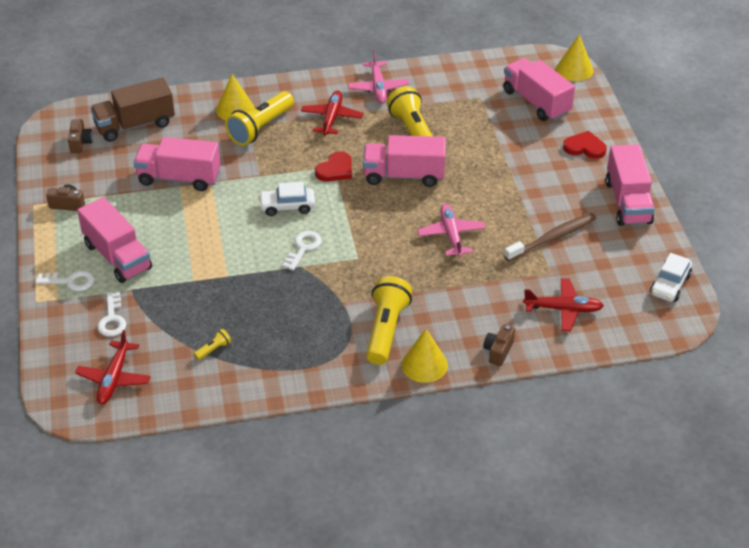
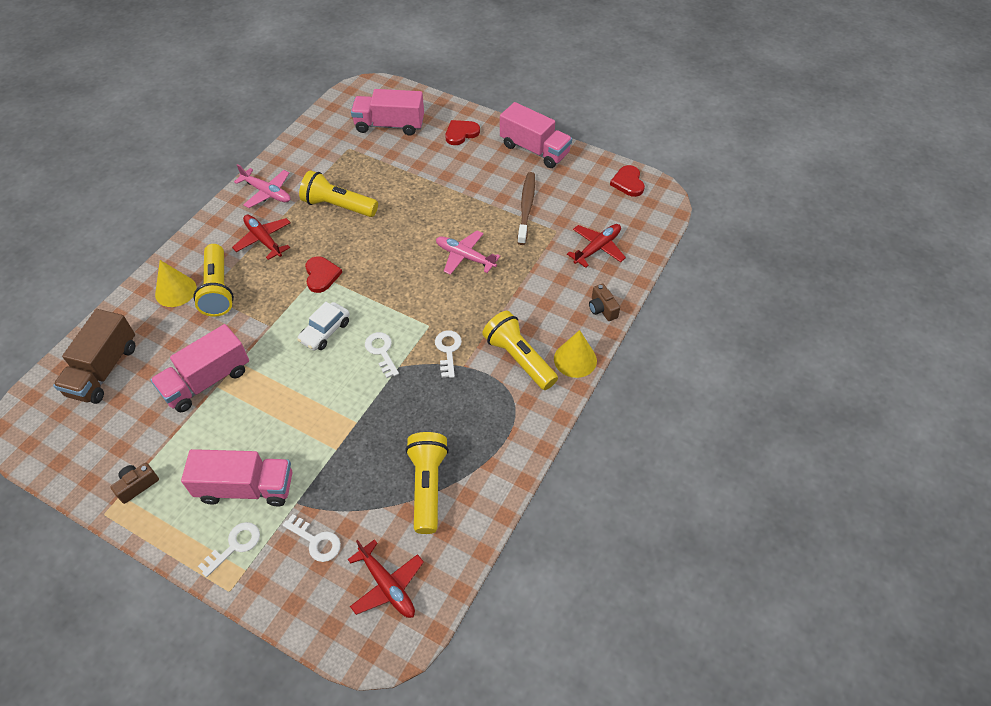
camera: 50 degrees left, 10 degrees up
(80, 143) = (72, 425): brown camera -> none
(213, 349) = (427, 486): yellow flashlight -> yellow flashlight, size x2.37
(347, 284) = (448, 350): none -> white key
(404, 175) = (375, 241): pink truck -> none
(574, 69) = (382, 87): yellow cone -> none
(670, 285) = (628, 183): white car -> red heart

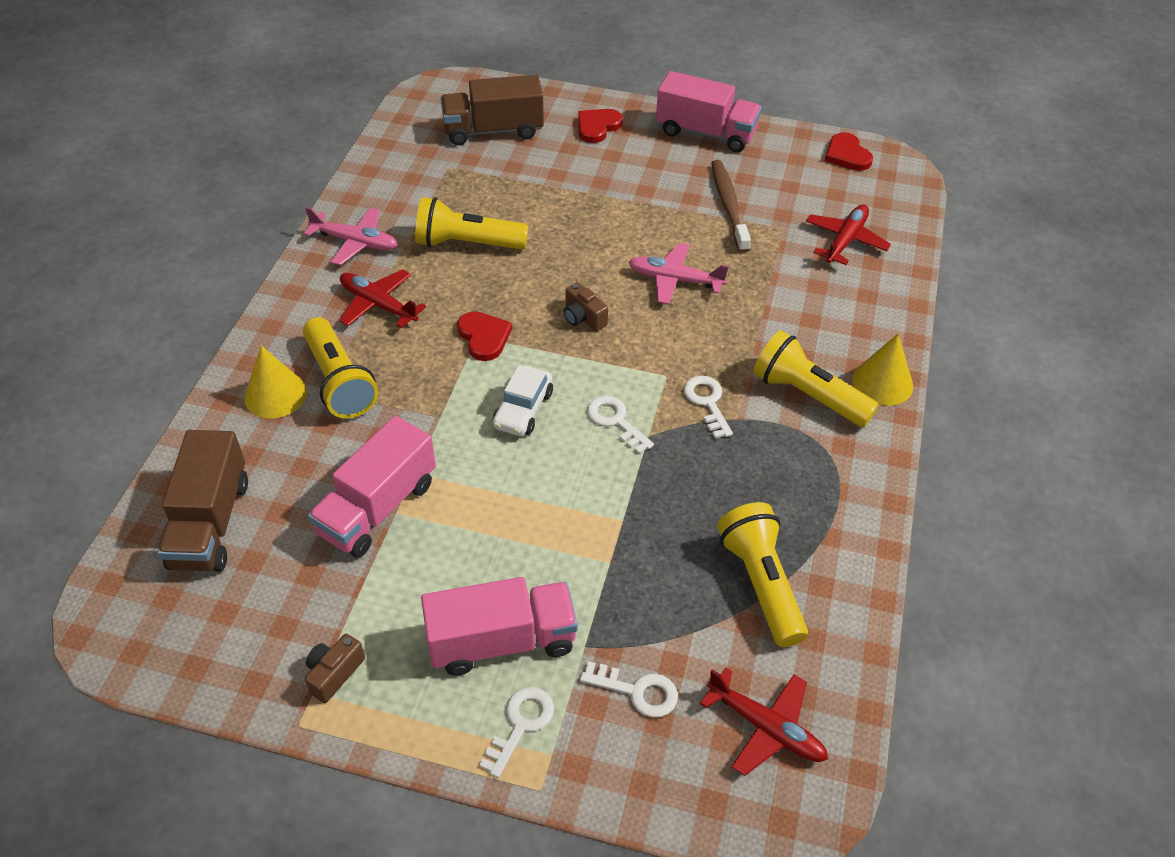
camera: 15 degrees left, 5 degrees down
(389, 125) = (493, 130): pink truck -> brown truck
(602, 309) = (887, 314): brown camera -> brown camera (583, 318)

